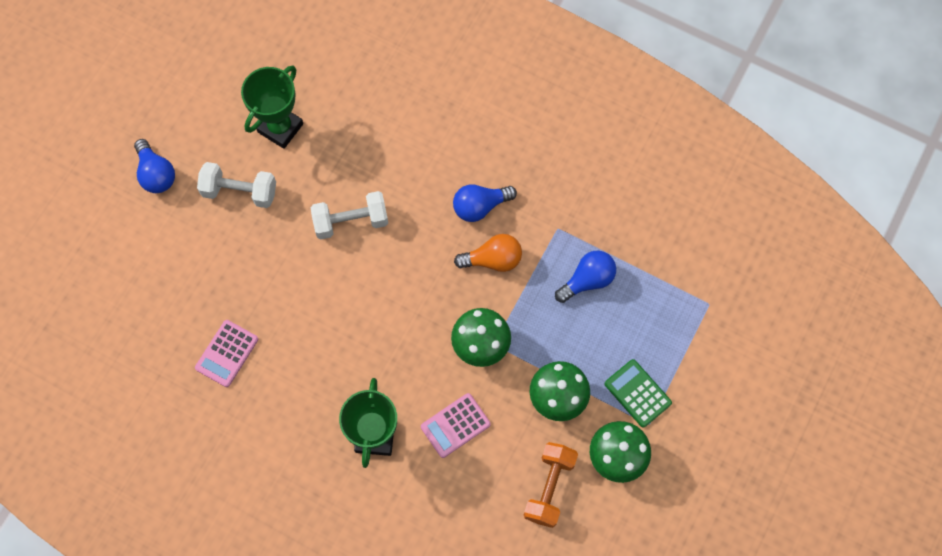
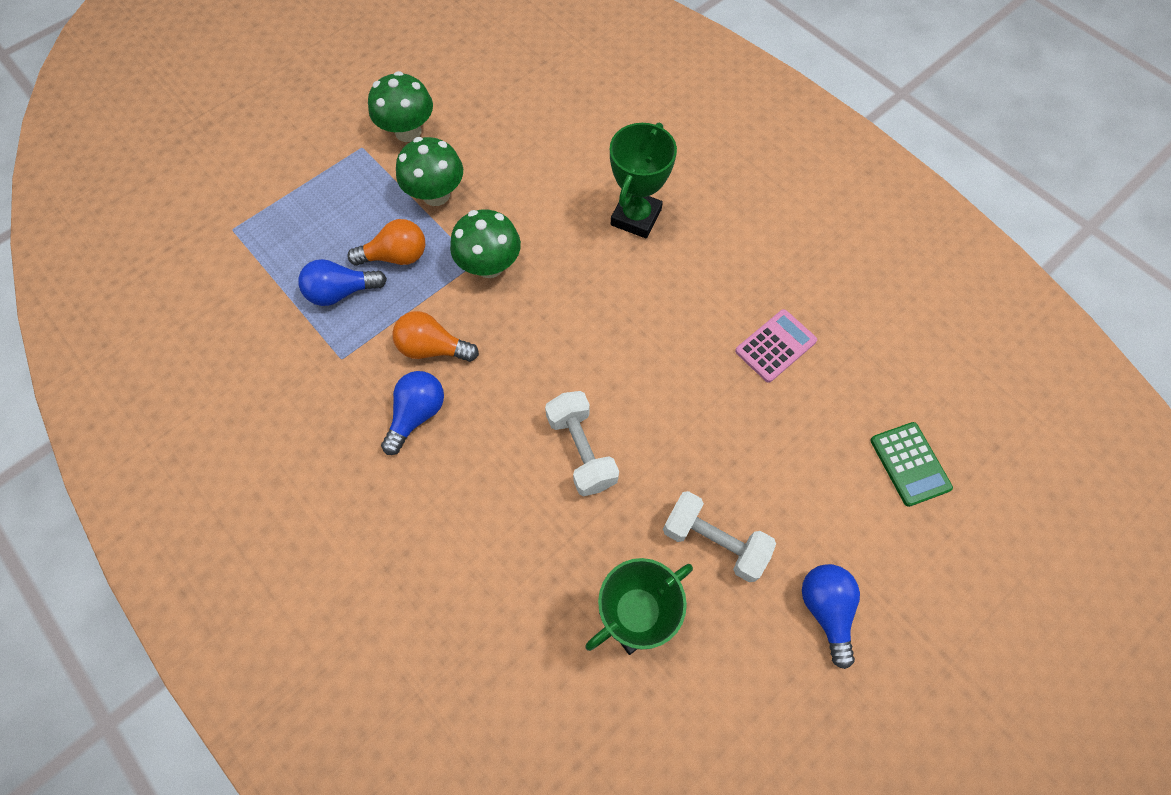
camera: 160 degrees left, 5 degrees down
(351, 221) = (581, 450): white dumbbell -> white dumbbell turned 60 degrees clockwise
(455, 425) = (550, 202): pink calculator -> none
(480, 206) = (417, 414): blue light bulb -> blue light bulb turned 60 degrees counterclockwise
(549, 487) = (484, 127): orange dumbbell -> none
(561, 327) = (396, 256): none -> orange light bulb
(637, 393) = (356, 174): green calculator -> green calculator (909, 464)

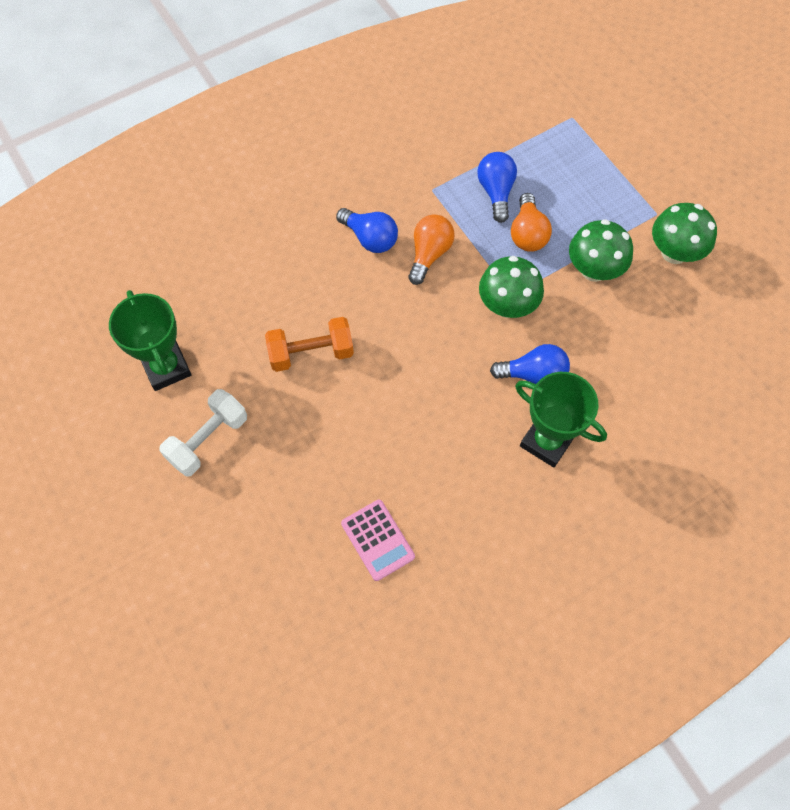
camera: 100 degrees right, 0 degrees up
(581, 450) = (311, 353): white dumbbell -> orange dumbbell
(825, 609) = (129, 514): blue light bulb -> blue light bulb (533, 374)
(909, 464) = (231, 630): green calculator -> none

